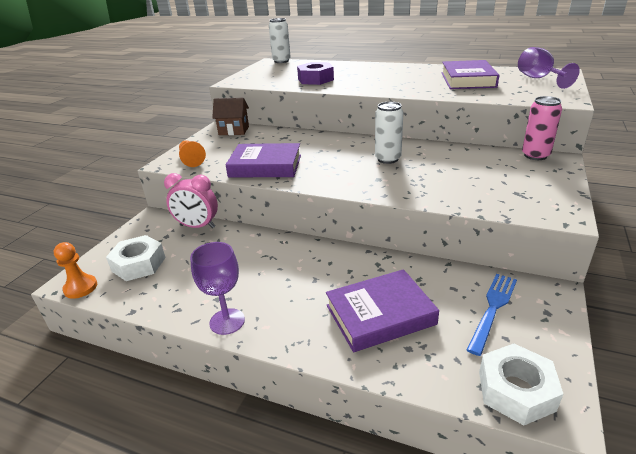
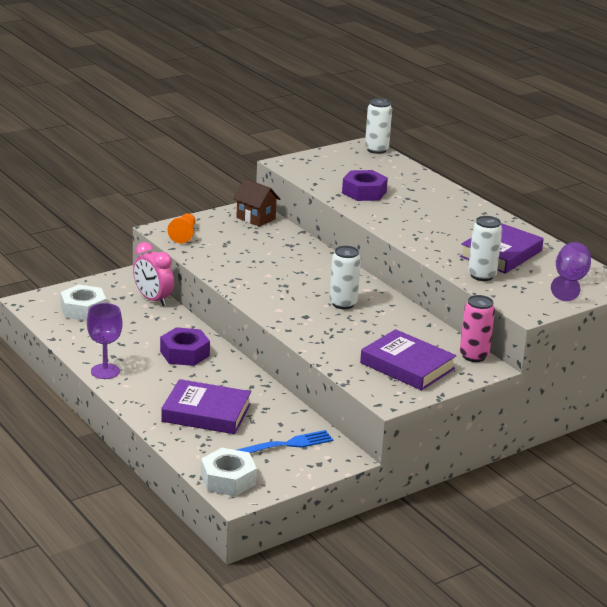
camera: 30 degrees right, 5 degrees down
(80, 288) = (32, 308): orange pawn -> none
(265, 166) = (235, 266): purple book -> purple book (407, 366)
(282, 262) = (184, 353): none -> purple nut
(488, 93) = (481, 276): none -> white can

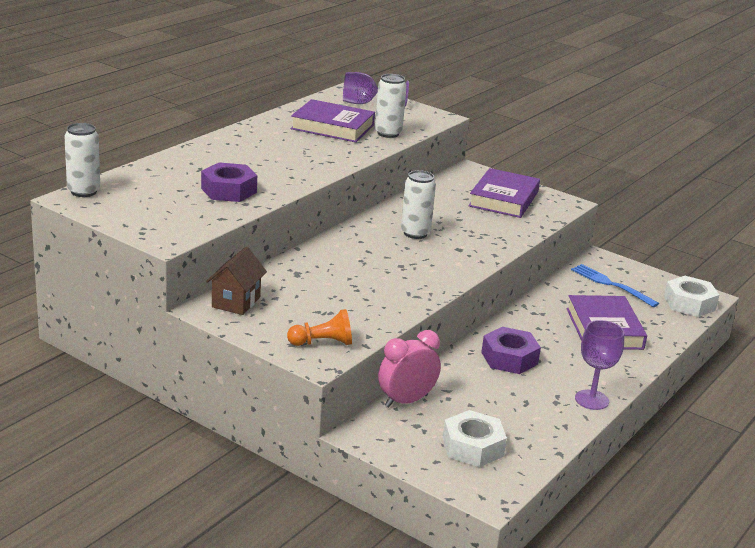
camera: 110 degrees left, 0 degrees up
(153, 300) = (406, 401): pink clock -> pink clock turned 150 degrees counterclockwise
(474, 356) = (457, 175): pink can -> none

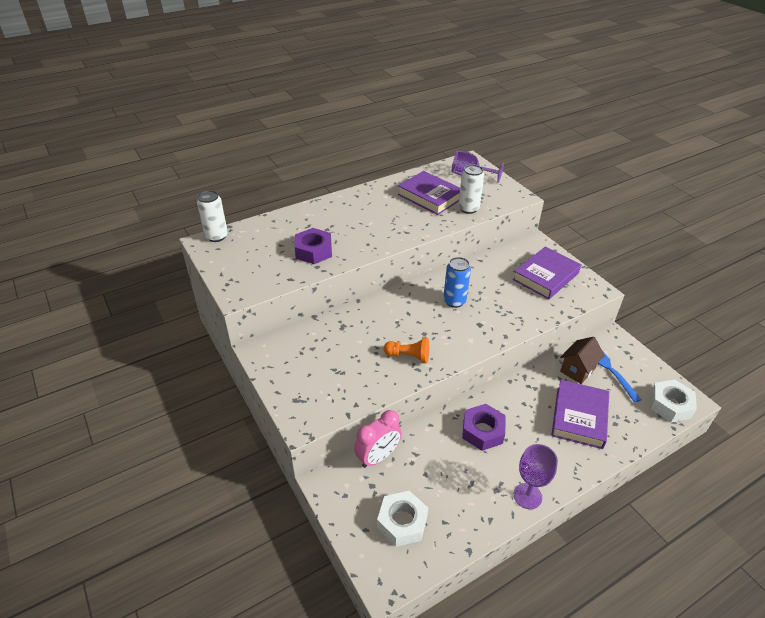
camera: 25 degrees right, 15 degrees up
(236, 302) = (282, 347): brown house -> brown house (577, 370)
(322, 343) = (317, 404): orange pawn -> orange pawn (408, 356)
(406, 401) = (378, 457): pink clock -> pink clock turned 150 degrees clockwise
(415, 233) = (454, 301): white can -> blue can

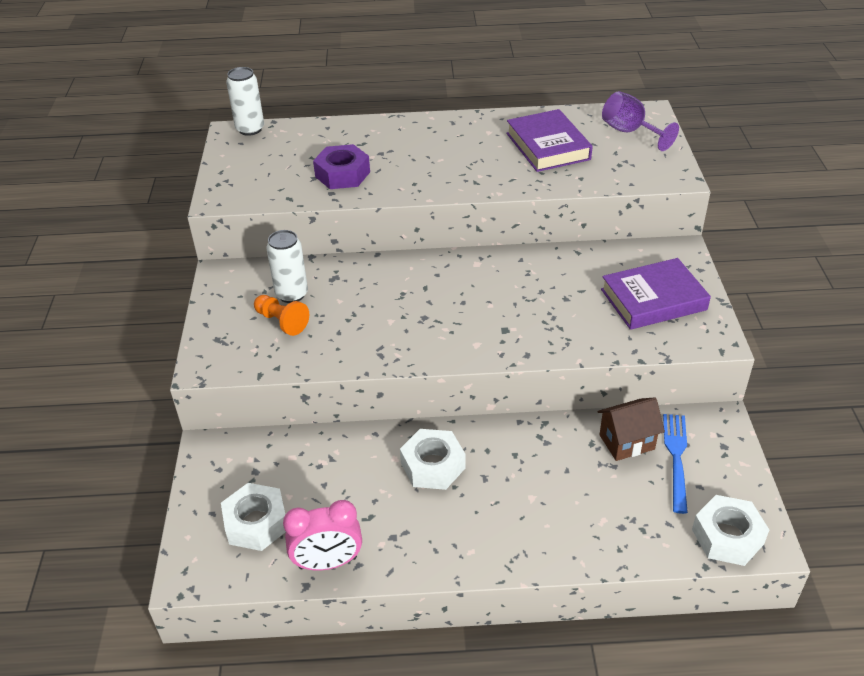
camera: 30 degrees right, 0 degrees up
(378, 457) = (286, 444): pink clock -> pink clock (328, 563)
(408, 356) = (382, 336): orange pawn -> orange pawn (281, 322)
(454, 301) = (496, 292): blue can -> none
(468, 209) = (586, 174): white can -> white can (292, 294)
(482, 431) = (432, 465): purple nut -> white nut
(527, 496) = (425, 560): purple goblet -> none
(579, 417) = (576, 499): purple book -> none

